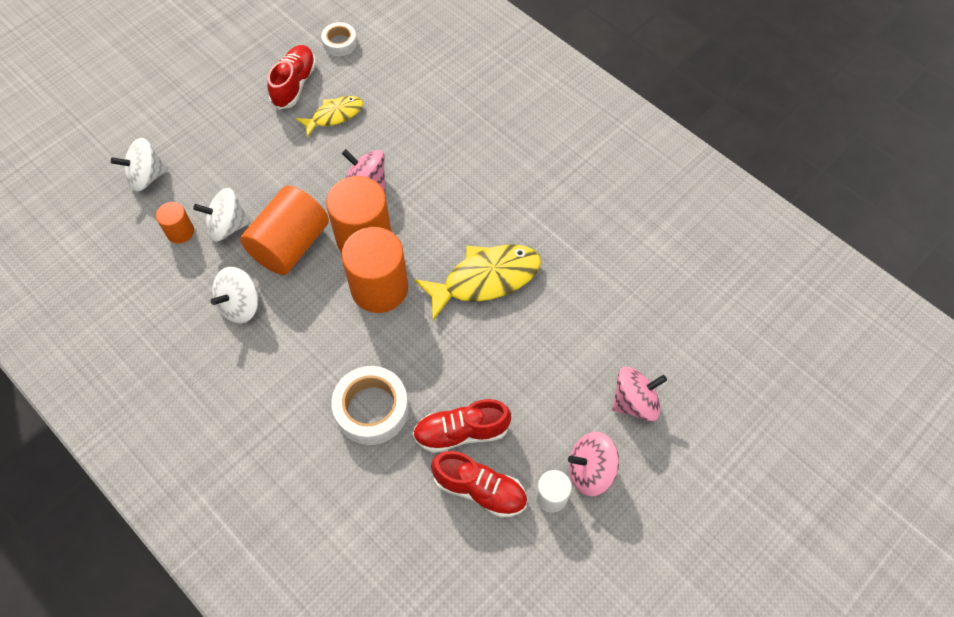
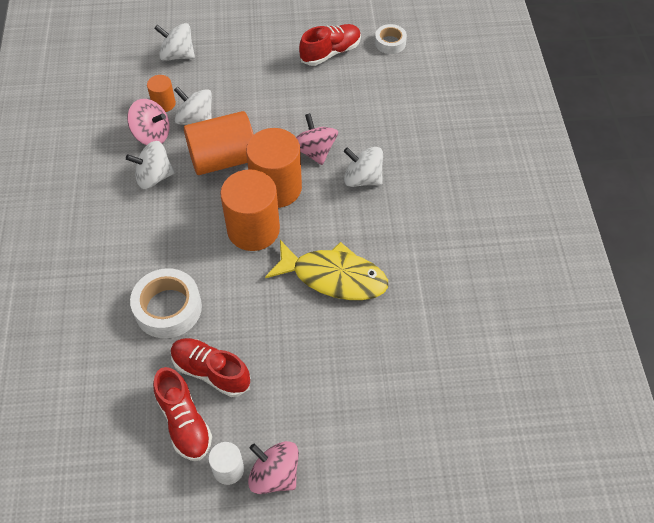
camera: 40 degrees right, 5 degrees down
(334, 115) = (337, 90): yellow fish -> none
(430, 180) = (362, 179): none -> white spinning top
(635, 402) = (358, 452): pink spinning top -> pink spinning top (152, 135)

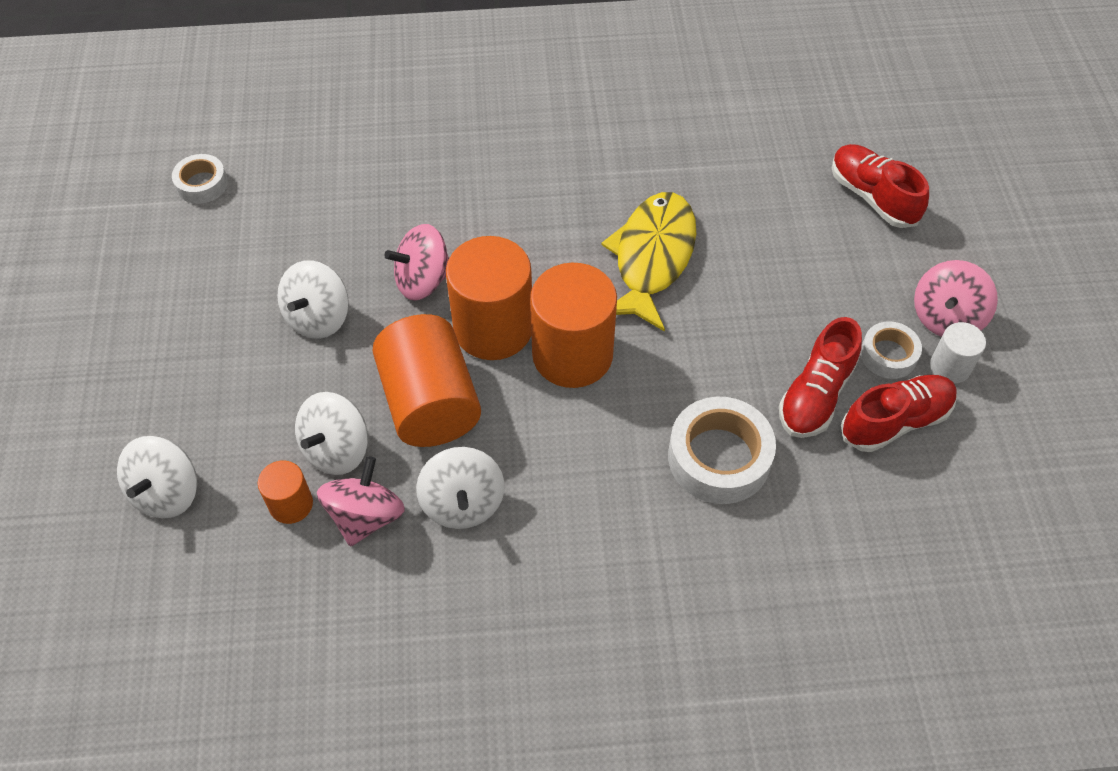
camera: 90 degrees left, 0 degrees up
(242, 426) = (888, 355): none -> white tape
(330, 52) = (208, 260): red shoe -> red shoe (872, 197)
(362, 179) = (480, 224): white spinning top -> white spinning top (318, 317)

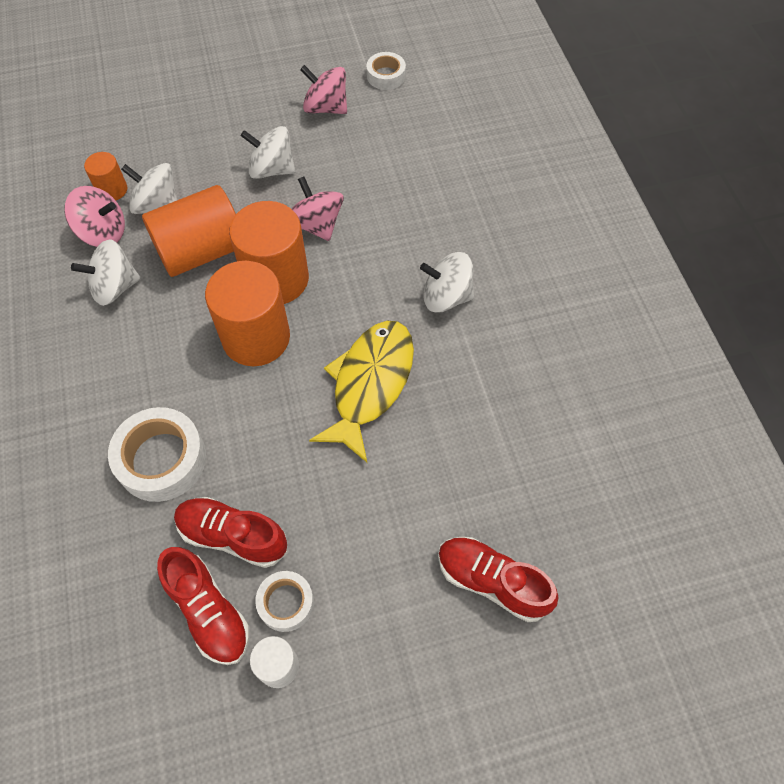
camera: 80 degrees right, 5 degrees up
(167, 492) = (120, 125): white spinning top -> white spinning top (446, 297)
(652, 258) = (370, 384): yellow fish -> yellow fish turned 75 degrees counterclockwise
(872, 197) = (492, 581): red shoe -> red shoe turned 105 degrees counterclockwise
(946, 318) = (340, 662): pink spinning top -> pink spinning top (326, 108)

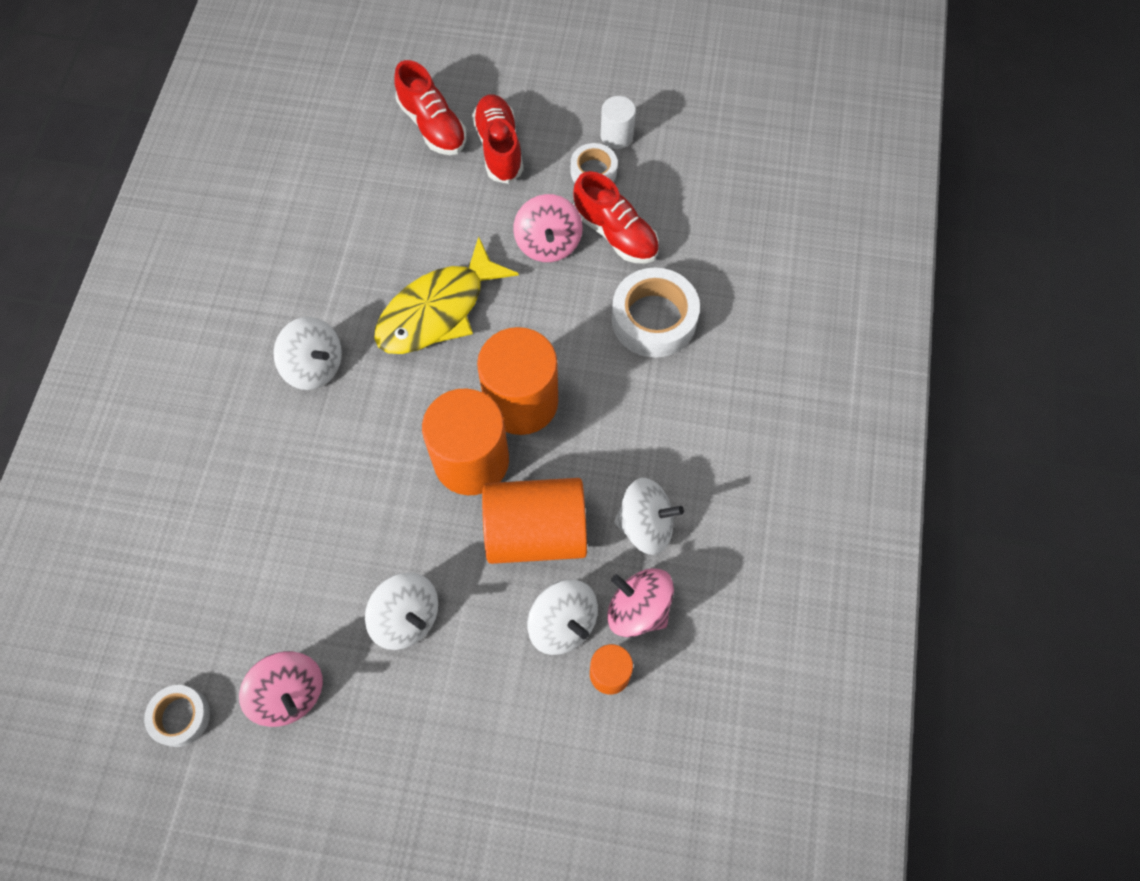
camera: 155 degrees left, 5 degrees up
(209, 611) = (654, 189): red shoe -> red shoe (499, 147)
(317, 225) = (395, 511): pink spinning top -> pink spinning top (548, 243)

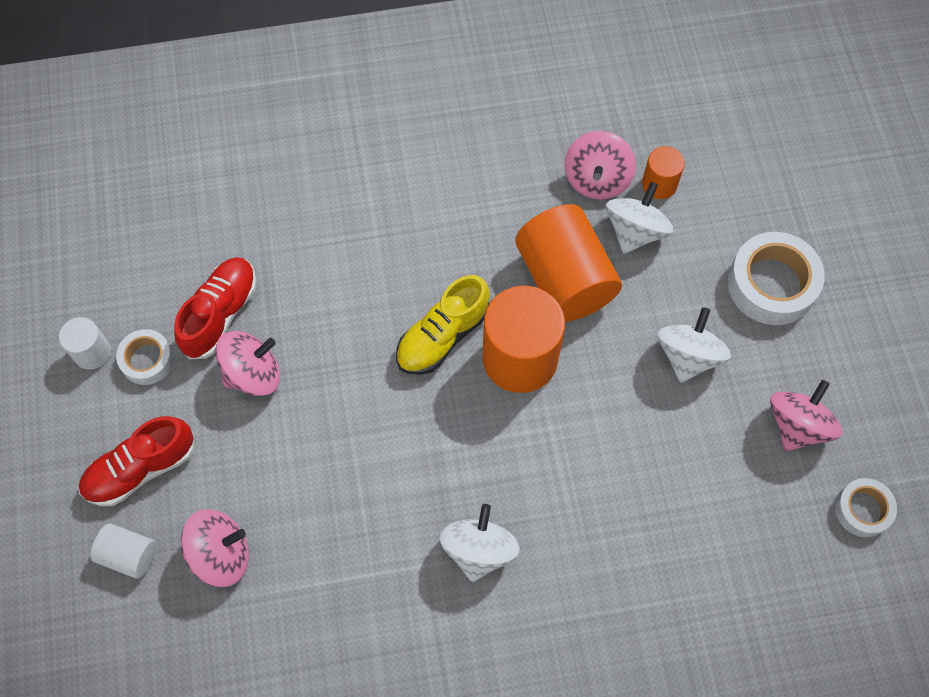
camera: 110 degrees left, 0 degrees up
(403, 184) = (221, 554): none -> pink spinning top
(432, 126) = (129, 555): red shoe -> white cylinder
(438, 310) = (370, 452): yellow fish -> none
(521, 402) = (442, 336): orange cylinder -> yellow shoe
(645, 525) = (521, 195): white spinning top -> none
(654, 319) = (310, 249): white tape -> white tape (771, 284)

